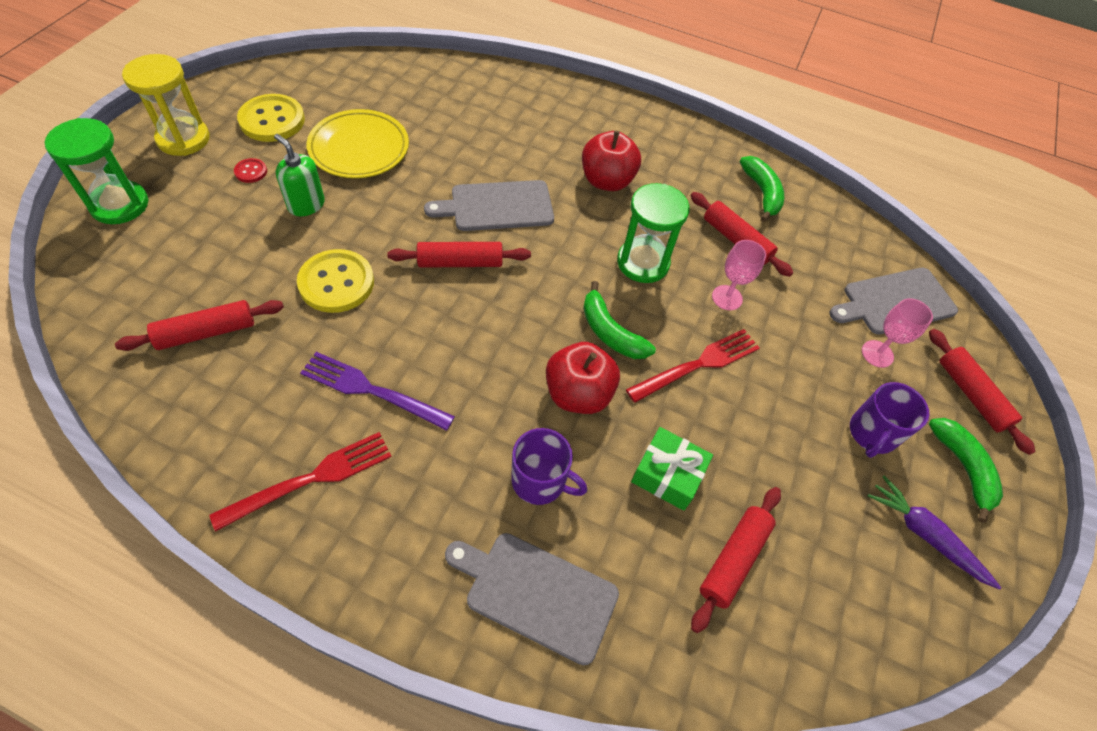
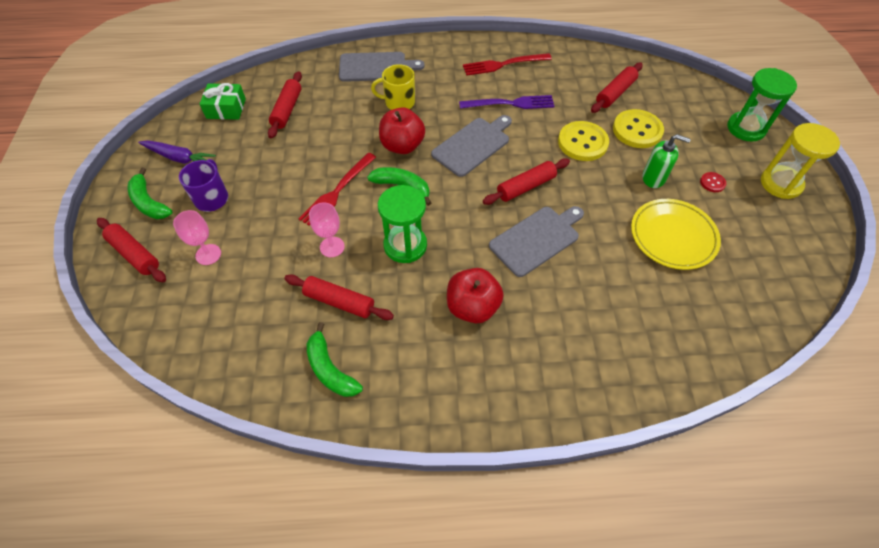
camera: 160 degrees right, 0 degrees up
(272, 120) = (754, 228): yellow button -> yellow button (637, 130)
(312, 478) = (503, 64): red fork -> red fork turned 45 degrees clockwise
(540, 481) = (399, 102): purple mug -> yellow mug
(667, 474) = (334, 129): green gift -> green gift (226, 108)
(895, 302) = (192, 307): grey cutting board -> grey cutting board (473, 145)

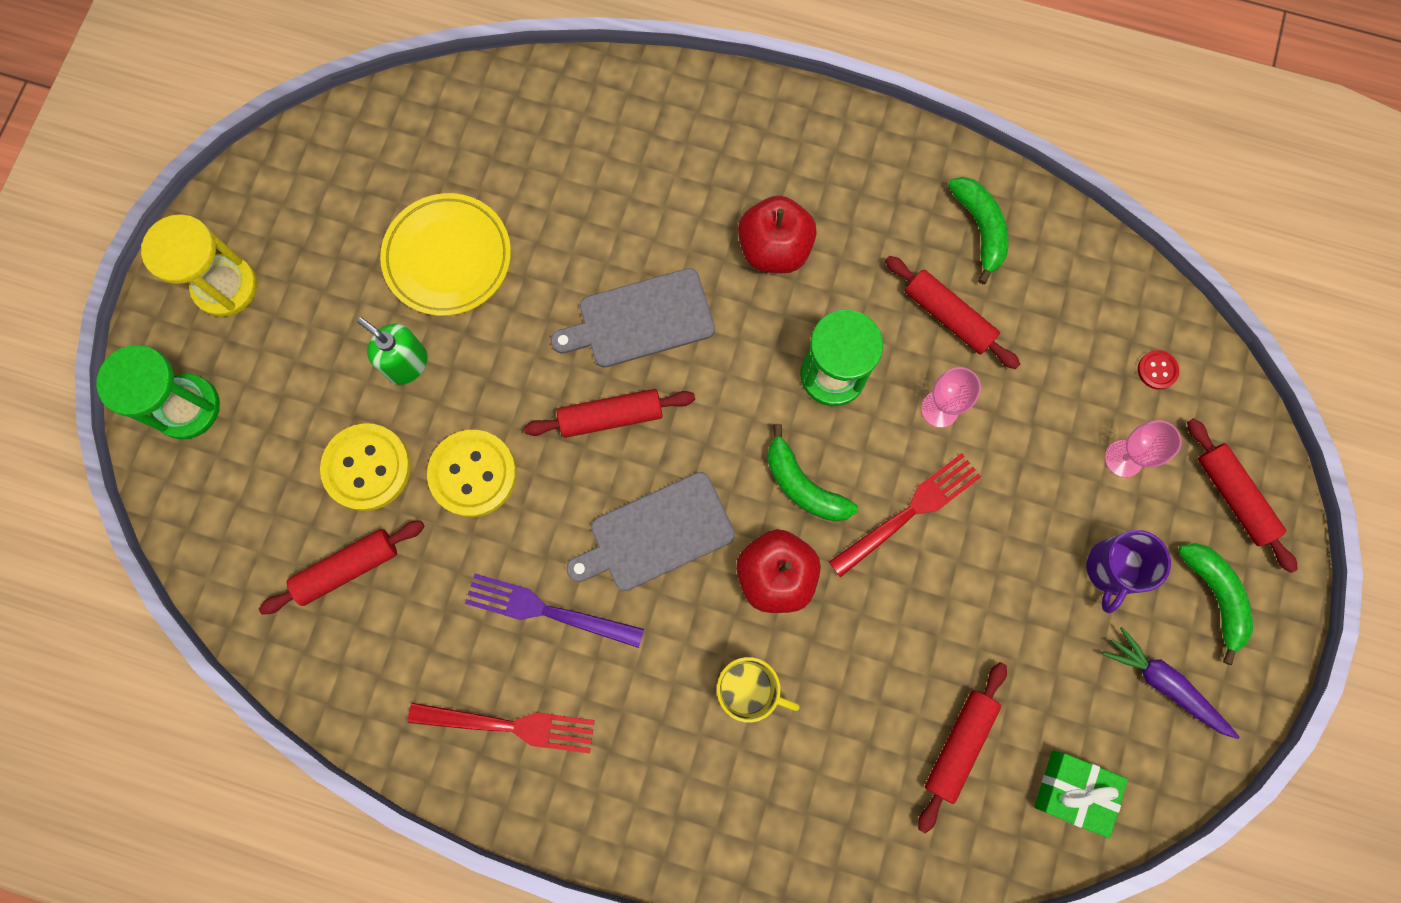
camera: 160 degrees left, 20 degrees up
(376, 67) = (761, 811): grey cutting board -> none
(712, 183) = (325, 324): red button -> red button (1157, 370)

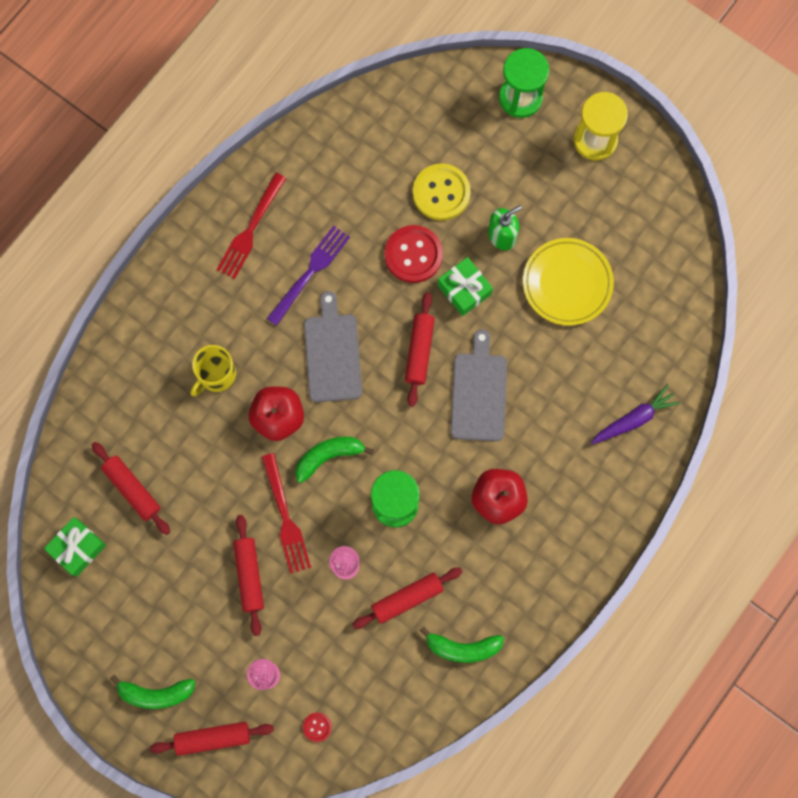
camera: 110 degrees right, 0 degrees up
(347, 568) = (381, 164): red rolling pin -> red rolling pin (249, 575)
(473, 474) = (413, 255): yellow button -> red button
(502, 387) = (464, 290): none -> green gift
(1112, 569) = (198, 634): purple mug -> none
(1164, 684) = (115, 634): purple carrot -> purple carrot (634, 419)

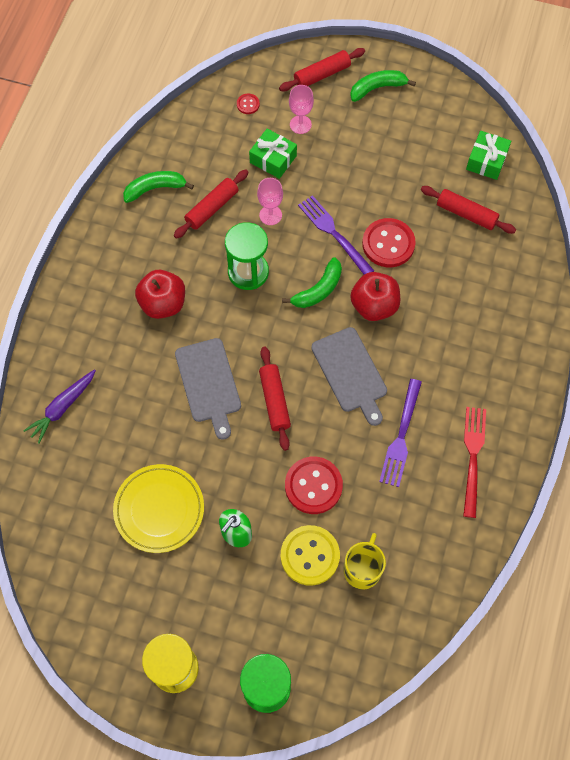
camera: 160 degrees right, 10 degrees down
(216, 375) = (442, 322): yellow mug -> yellow mug (362, 569)
(232, 484) = (388, 244): none -> red button
(249, 575) = (344, 184): red rolling pin -> none
(286, 518) = (333, 233): red fork -> purple fork
(464, 290) = (254, 470): green gift -> green gift (273, 159)

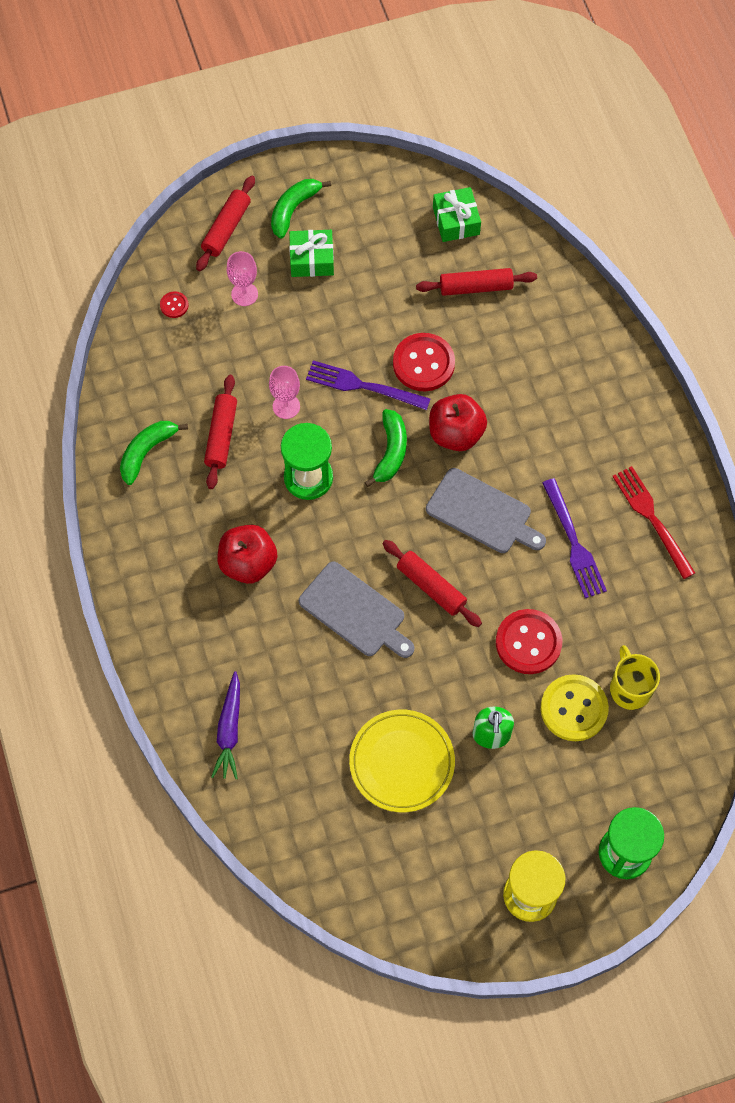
camera: 35 degrees left, 0 degrees up
(273, 159) = (244, 347): green gift -> green gift (312, 259)

